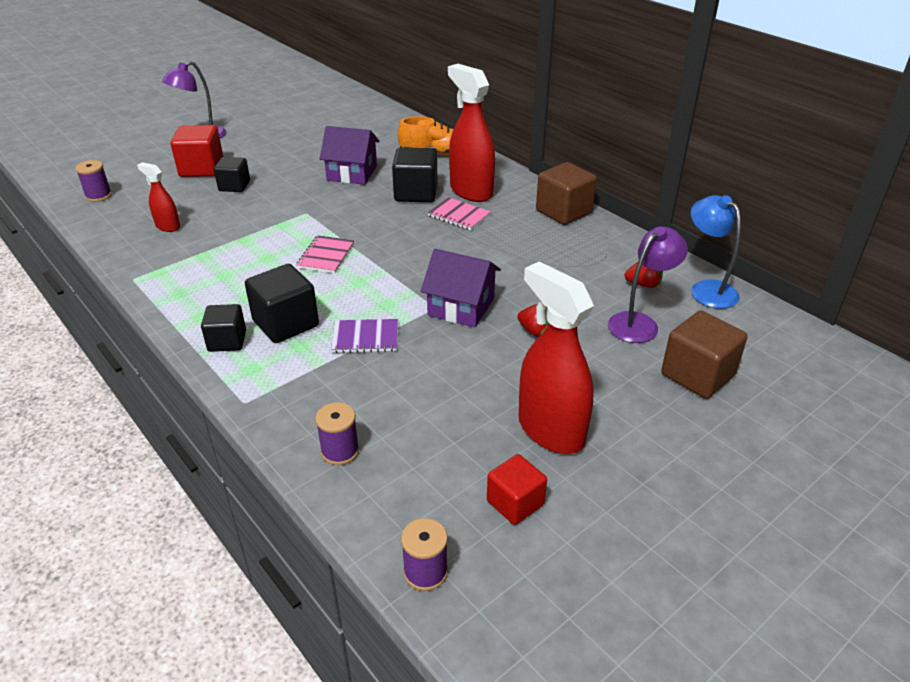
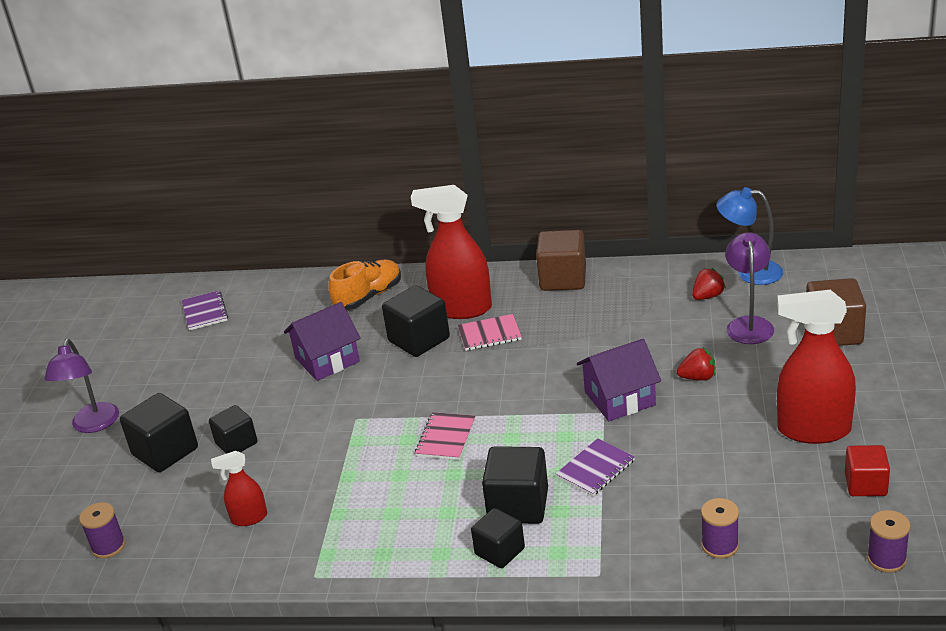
camera: 40 degrees left, 5 degrees down
(202, 168) = (165, 451): red cube -> black cube
(326, 256) = (446, 438): pink notebook -> pink notebook turned 45 degrees clockwise
(345, 114) = (205, 312): none -> purple notebook

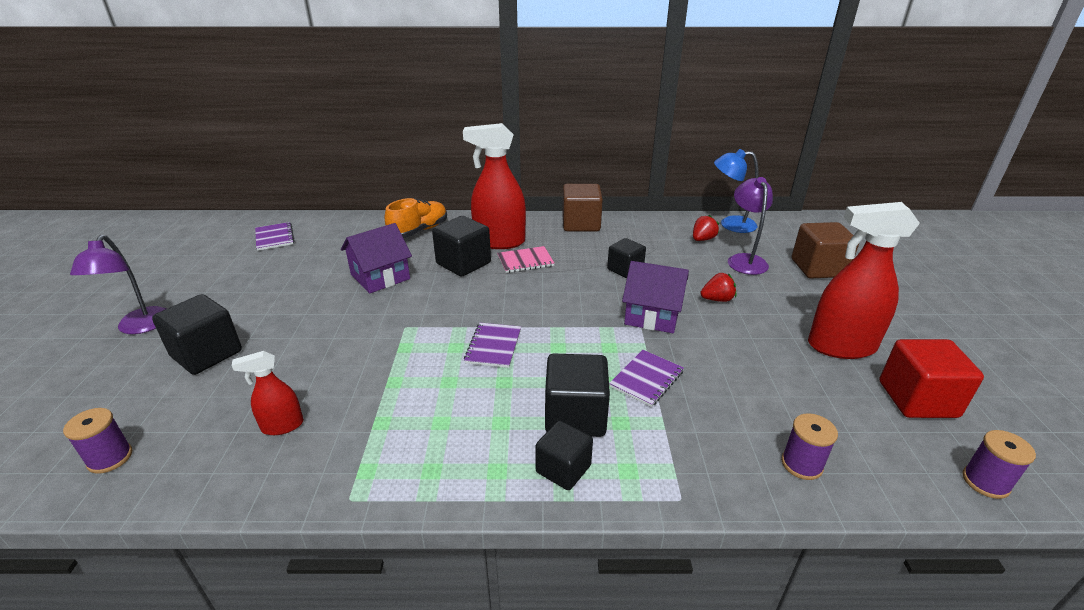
camera: 10 degrees left, 0 degrees up
(236, 443) = (283, 347): black cube -> black cube (625, 269)
(446, 438) = (493, 346): pink notebook -> purple notebook
(619, 398) = (652, 315): purple house -> purple house turned 45 degrees clockwise
(865, 484) = (917, 399): red cube -> red cube, size x1.54

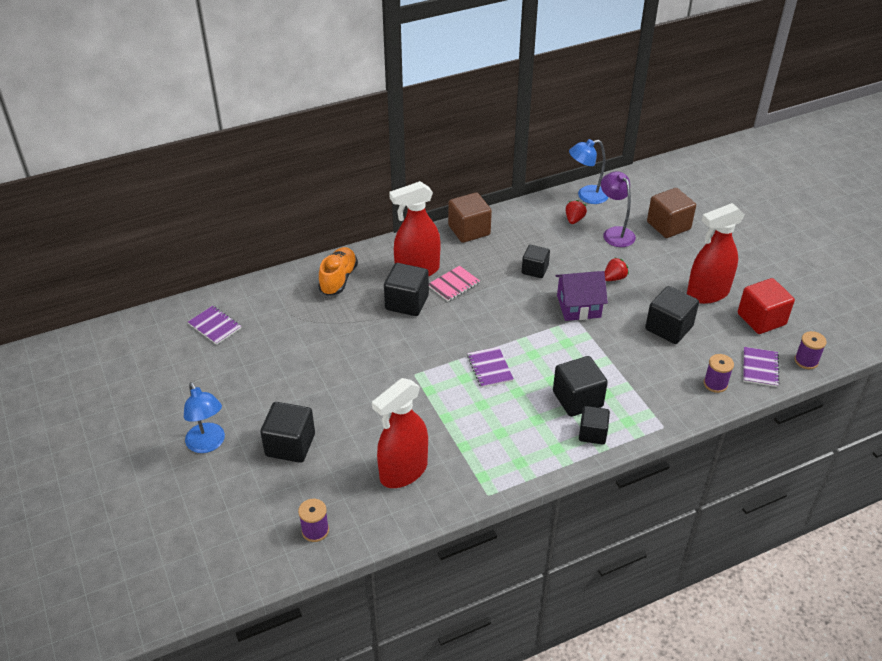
camera: 25 degrees left, 10 degrees up
(140, 327) = (208, 444): purple lamp -> blue lamp
(282, 426) = (403, 471): red spray bottle -> red spray bottle, size x1.96
(380, 277) = (351, 337): purple house -> none
(646, 379) = (604, 359): purple notebook -> purple notebook (760, 368)
(762, 370) = (669, 328): none -> black cube

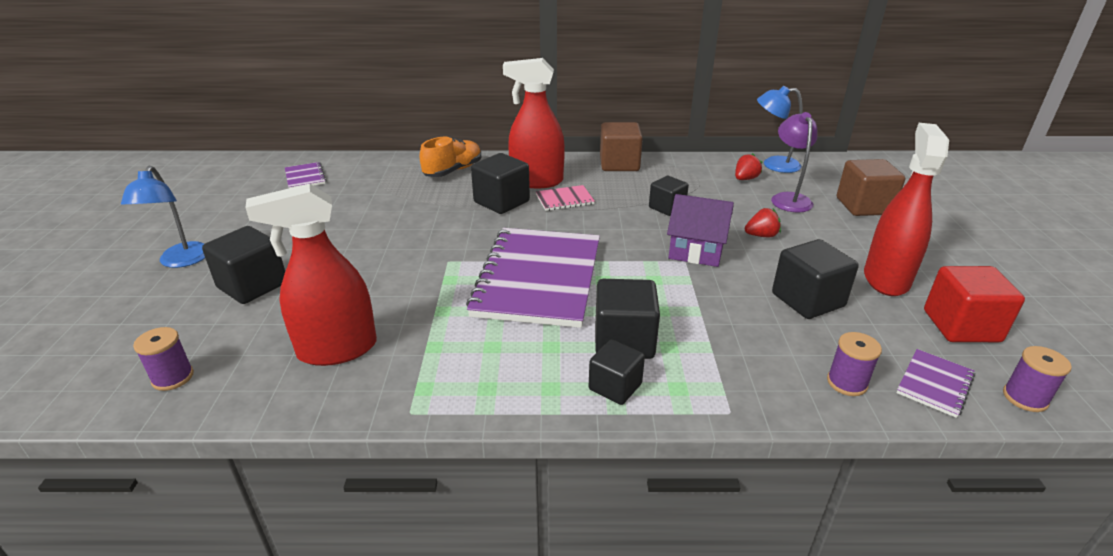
camera: 25 degrees right, 10 degrees down
(490, 368) = (538, 278): purple notebook -> purple notebook, size x2.40
(707, 293) = (886, 279): red spray bottle -> red spray bottle turned 105 degrees clockwise

